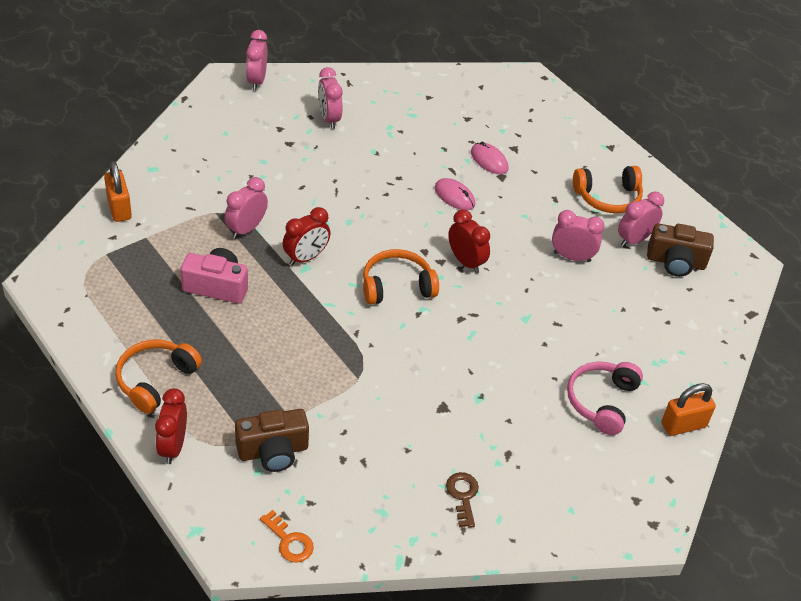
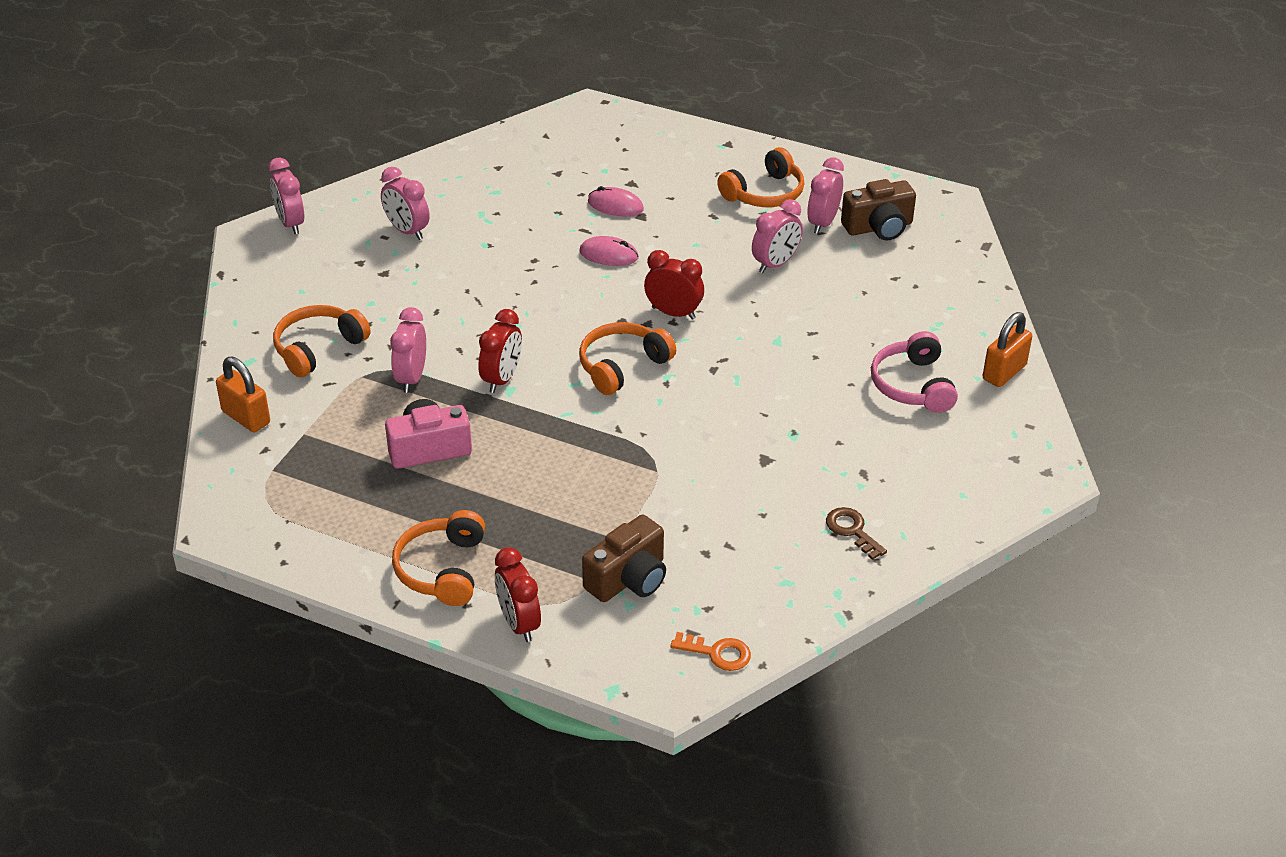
camera: 25 degrees left, 5 degrees down
(203, 179) = (318, 348): none -> orange headphones
(572, 257) = (775, 264): pink clock -> pink clock turned 150 degrees clockwise

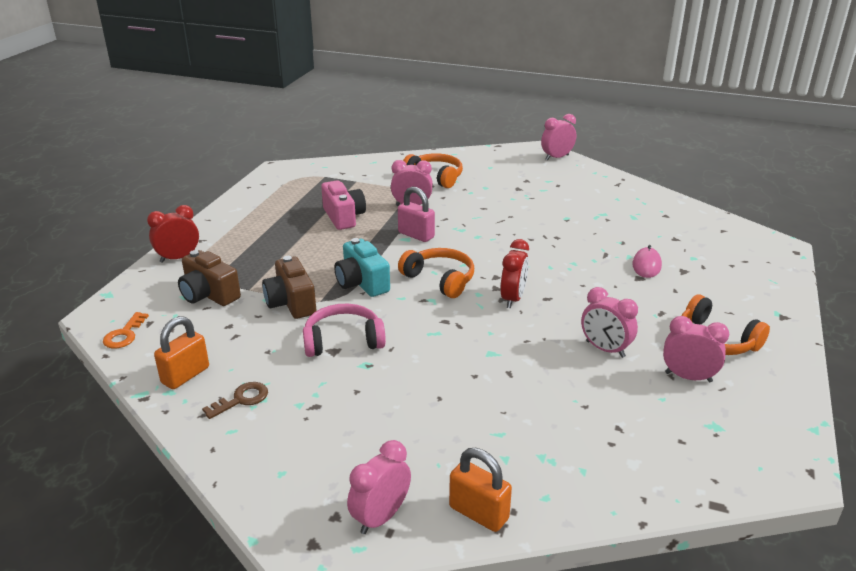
camera: 85 degrees right, 10 degrees down
(246, 417) = (369, 165): orange padlock -> orange padlock (185, 375)
(407, 231) = (568, 191): pink clock -> pink clock (380, 517)
(443, 569) = (232, 230): orange headphones -> none
(502, 379) = (416, 235): red clock -> pink padlock
(608, 255) = (578, 266): pink mouse -> none
(620, 433) = (362, 283): none -> turquoise camera
(879, 227) = (703, 416): brown camera -> brown camera (291, 303)
(913, 385) = (444, 439): pink headphones -> pink headphones (343, 341)

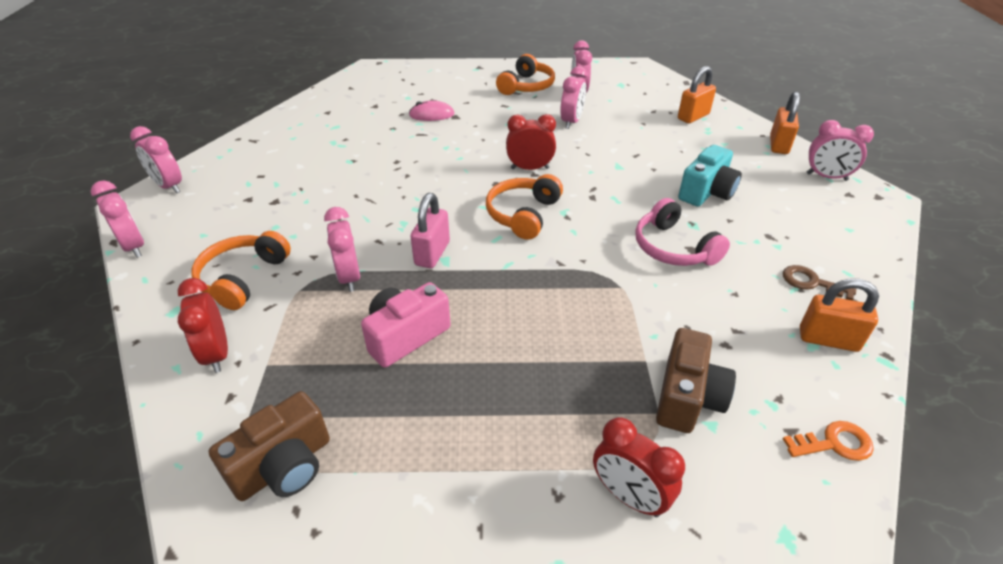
camera: 110 degrees left, 10 degrees up
(291, 303) = (643, 309): brown camera -> brown camera (284, 466)
(362, 283) = (565, 266): turquoise camera -> turquoise camera (707, 192)
(375, 170) = (217, 354): none -> red clock
(489, 150) = (134, 247): none -> pink clock
(590, 460) = (693, 116): none -> orange padlock

